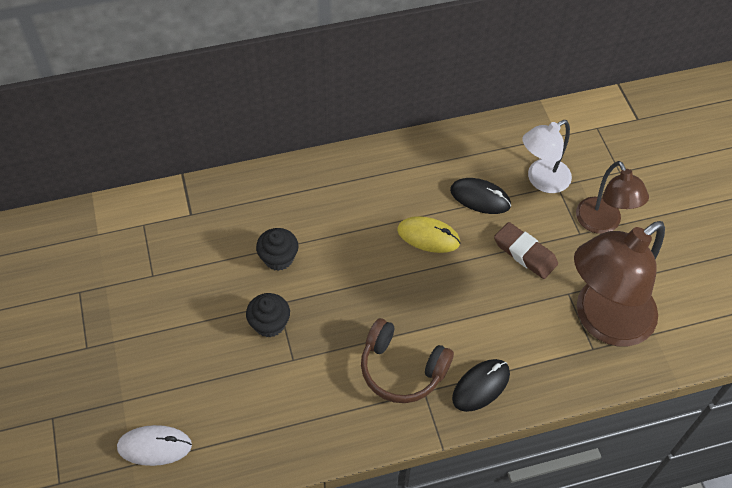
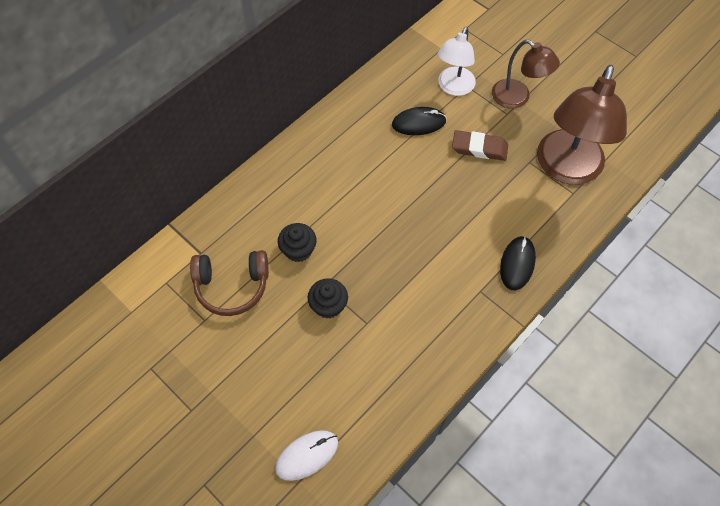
camera: 30 degrees left, 5 degrees up
(401, 369) = (453, 284): brown headphones -> brown headphones (232, 286)
(428, 236) = (401, 172): yellow mouse -> none

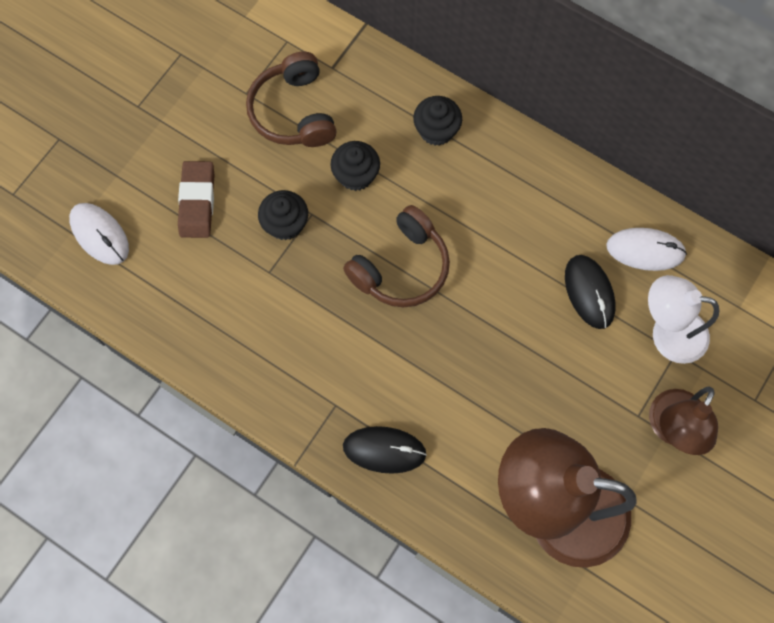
camera: 80 degrees right, 10 degrees up
(275, 191) = (436, 130): none -> black cupcake
(380, 231) = (401, 267): none -> brown headphones
(394, 87) = (645, 250): none -> white mouse
(479, 148) = (565, 381): brown eraser -> brown eraser (197, 202)

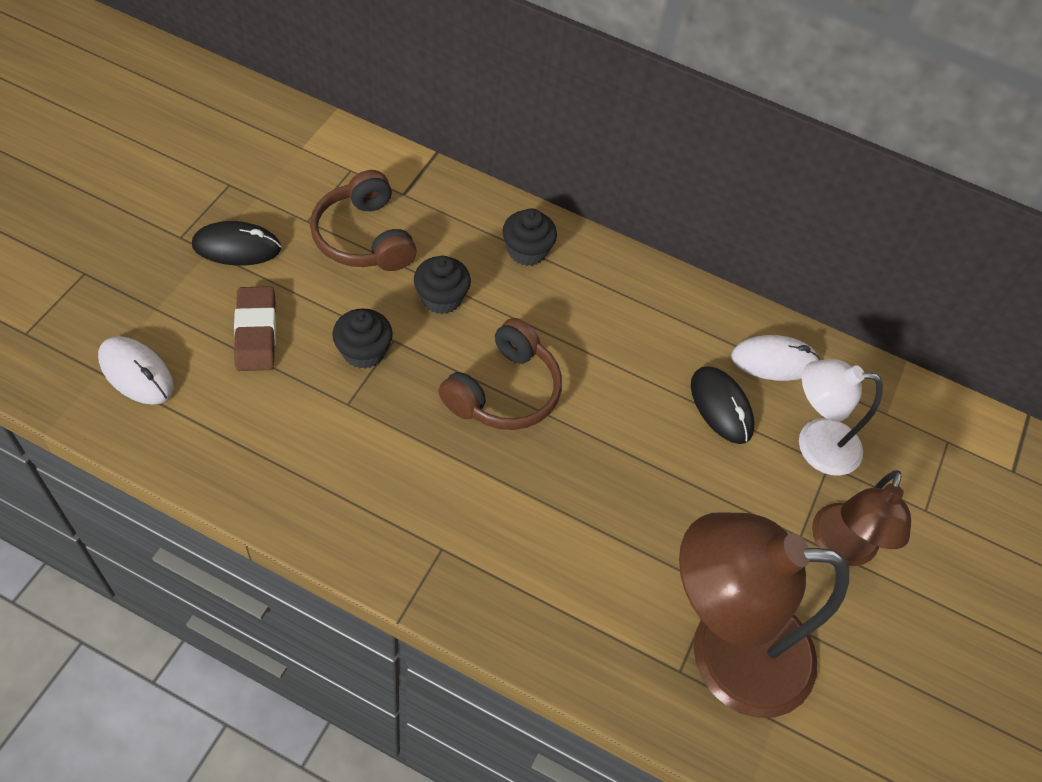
camera: 15 degrees left, 15 degrees down
(384, 450) = (507, 597): black mouse -> black mouse (237, 247)

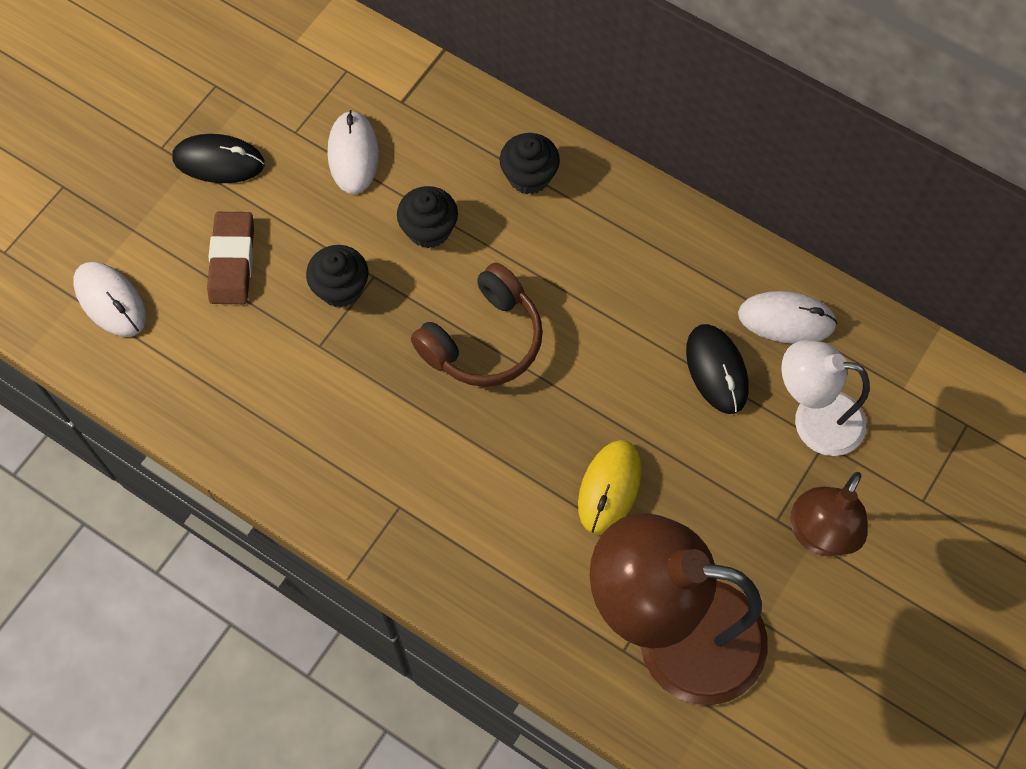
camera: 15 degrees right, 10 degrees up
(363, 238) = (353, 154): brown headphones -> white mouse
(641, 517) = (609, 488): none -> yellow mouse

